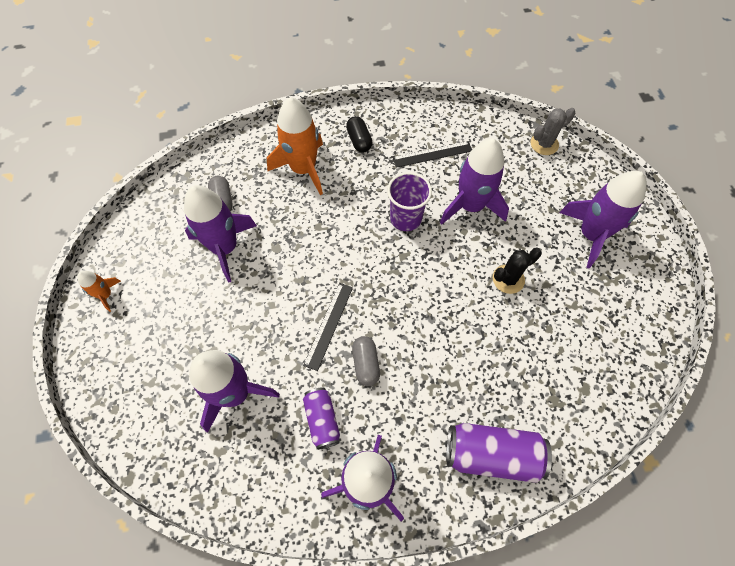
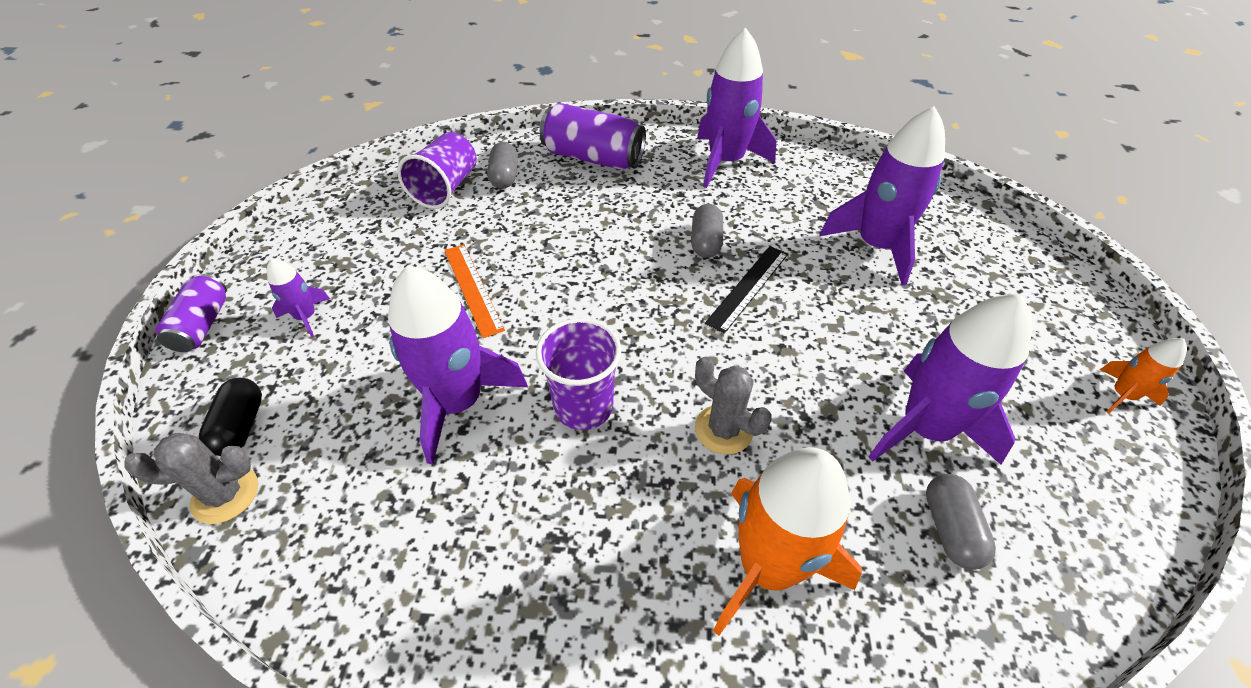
camera: 165 degrees left, 15 degrees down
(322, 420) = (768, 207): purple can -> purple can (203, 325)
(330, 223) = (723, 429): none -> grey cactus
(359, 140) = (620, 617): black capsule -> black capsule (241, 426)
(432, 154) = (468, 530): black ruler -> none
(508, 279) = (472, 288): black cactus -> orange ruler
(554, 403) = (504, 176): none -> grey capsule
(591, 234) = (306, 317): purple rocket -> purple rocket, size x0.48
(592, 374) = (446, 188): none -> purple cup

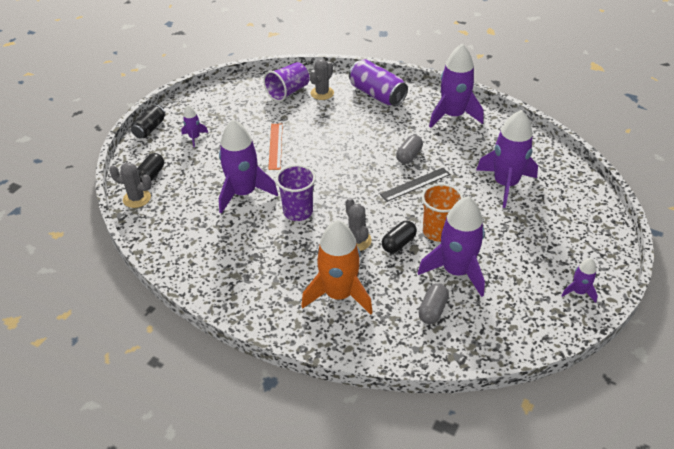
camera: 25 degrees right, 5 degrees down
(203, 325) = (150, 129): purple can -> black can
(504, 176) = (322, 93): grey capsule -> grey cactus
(797, 408) = (398, 243): none -> black capsule
(842, 361) = (438, 231): none -> orange cup
(1122, 395) = (578, 292): orange rocket -> purple rocket

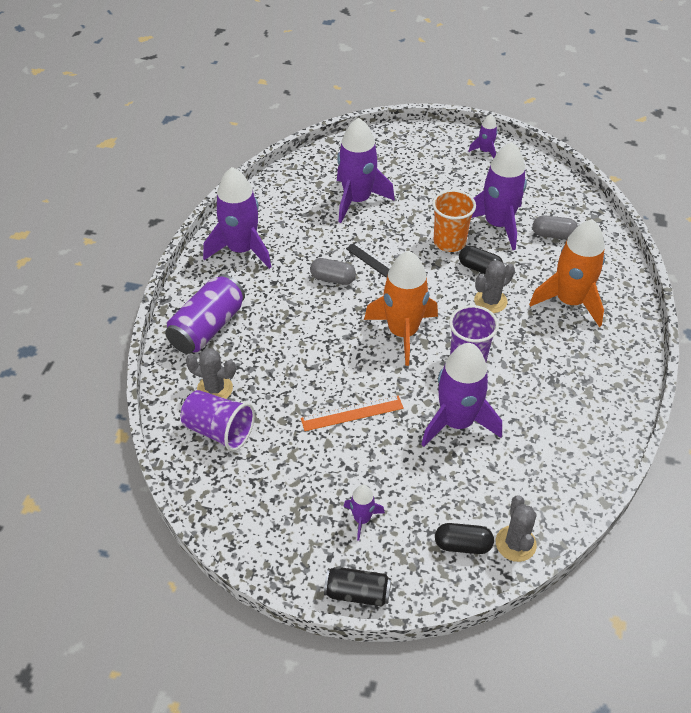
camera: 105 degrees left, 5 degrees up
(339, 183) = (403, 332): none -> orange rocket

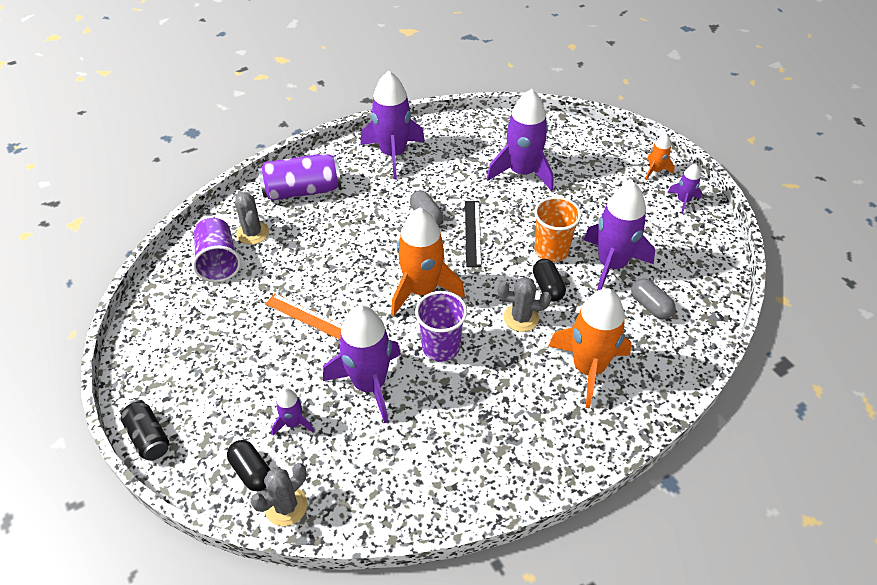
camera: 45 degrees right, 0 degrees up
(362, 519) = (217, 393): purple rocket -> purple rocket (293, 423)
(442, 141) = (655, 171): none -> orange rocket

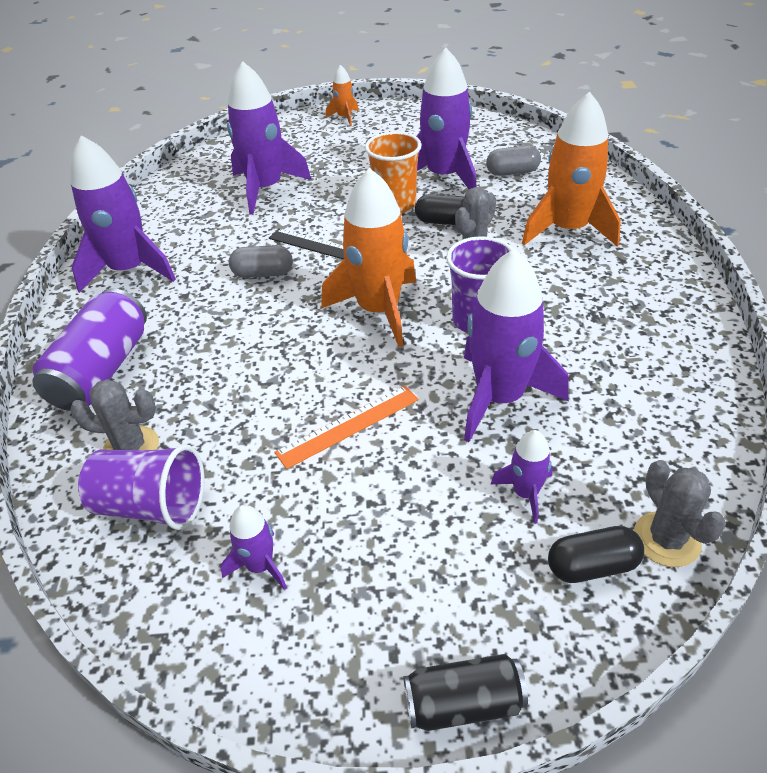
camera: 60 degrees left, 5 degrees down
(683, 201) = (397, 117): purple rocket -> purple rocket (260, 566)

